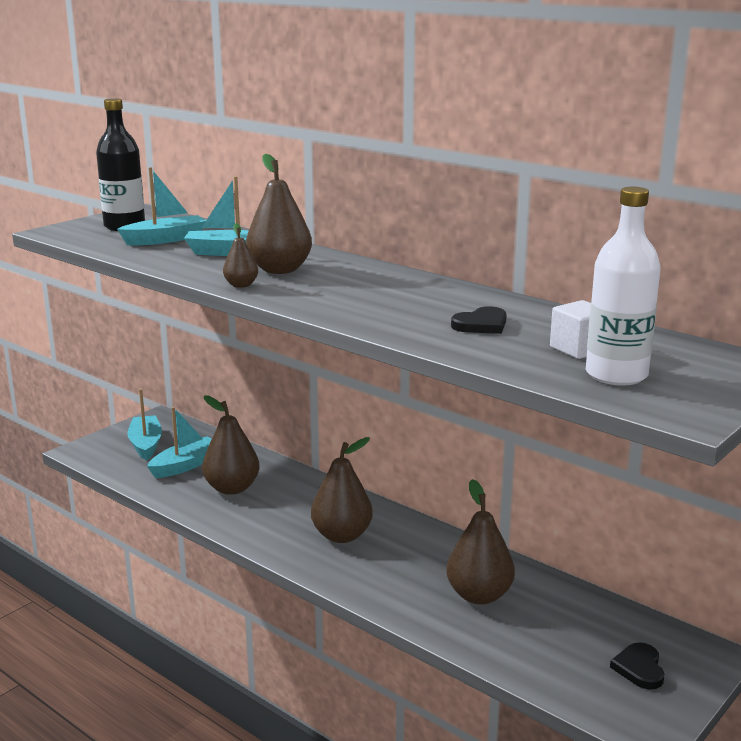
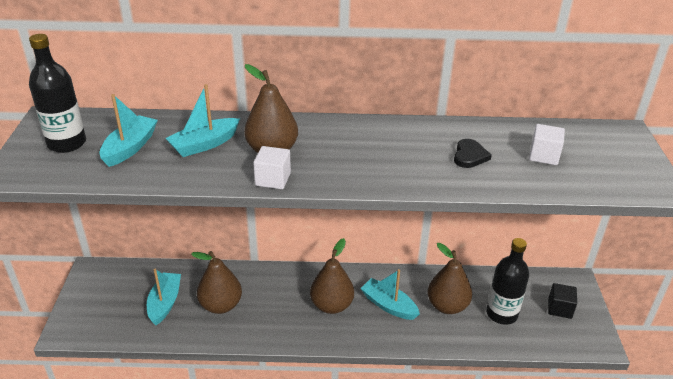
camera: 40 degrees left, 15 degrees up
(146, 444) = (111, 299): turquoise boat -> turquoise boat (388, 305)
(241, 285) = (273, 179): brown pear -> white cube
(543, 634) = (501, 314): none -> black bottle
(616, 375) = (590, 170): white bottle -> none
(639, 668) = (559, 308): black heart -> black cube

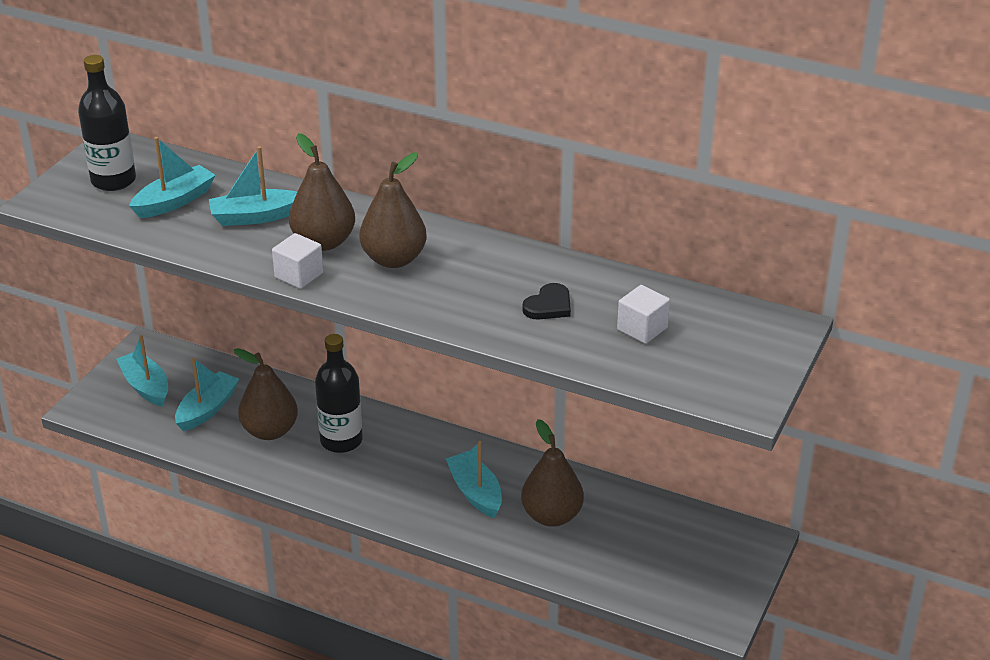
camera: 25 degrees right, 0 degrees up
(108, 299) = (146, 386): none -> turquoise boat
(331, 305) = (403, 471): brown pear -> brown pear (394, 259)
(501, 314) = (617, 547): black bottle -> black bottle (341, 440)
(559, 308) = (704, 565): black cube -> none

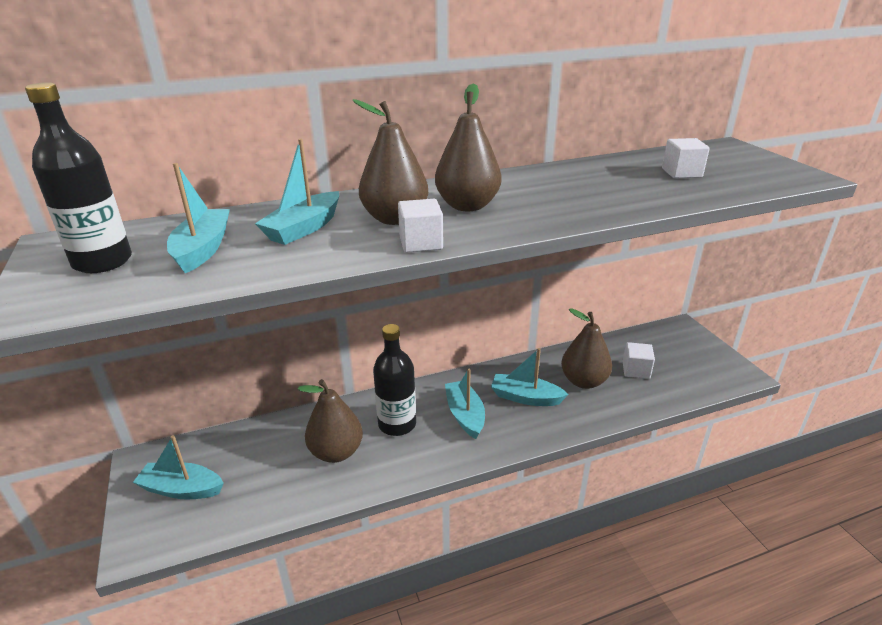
camera: 45 degrees left, 5 degrees down
(207, 409) = (262, 470): turquoise boat -> turquoise boat (465, 415)
(549, 305) = (613, 185): black heart -> none
(620, 542) = (636, 370): none -> white cube

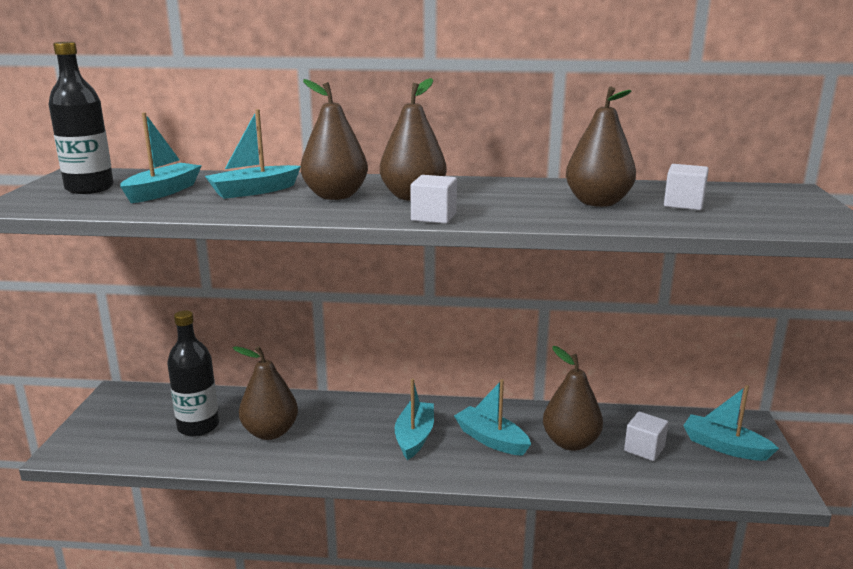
camera: 25 degrees right, 10 degrees down
(181, 489) = (128, 422): turquoise boat -> turquoise boat (724, 447)
(397, 424) = (343, 426): black bottle -> black bottle (198, 426)
(421, 243) = (329, 214): white cube -> white cube (433, 217)
(621, 183) = (597, 202): none -> brown pear

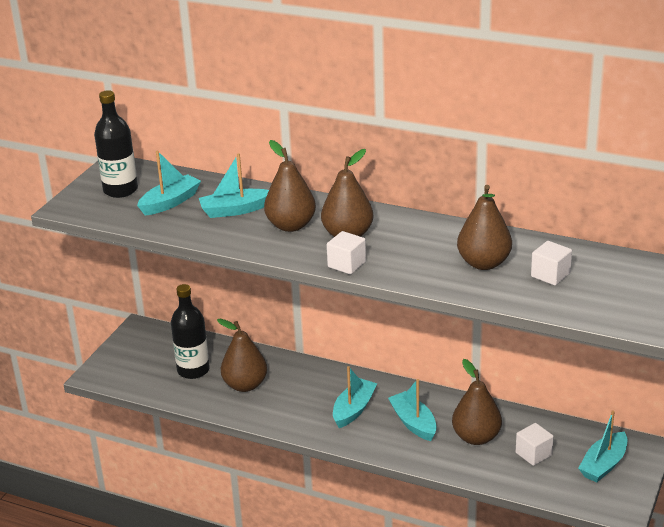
camera: 20 degrees right, 10 degrees up
(724, 447) = (603, 465): turquoise boat -> turquoise boat turned 105 degrees counterclockwise

